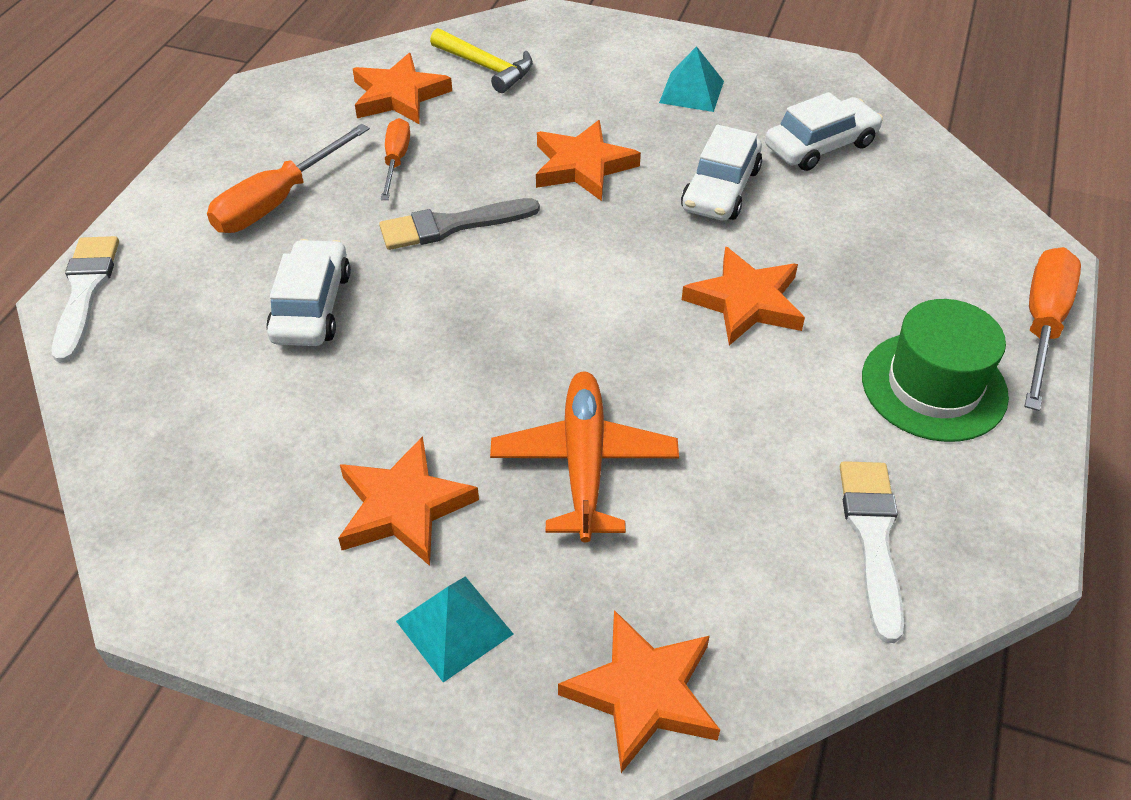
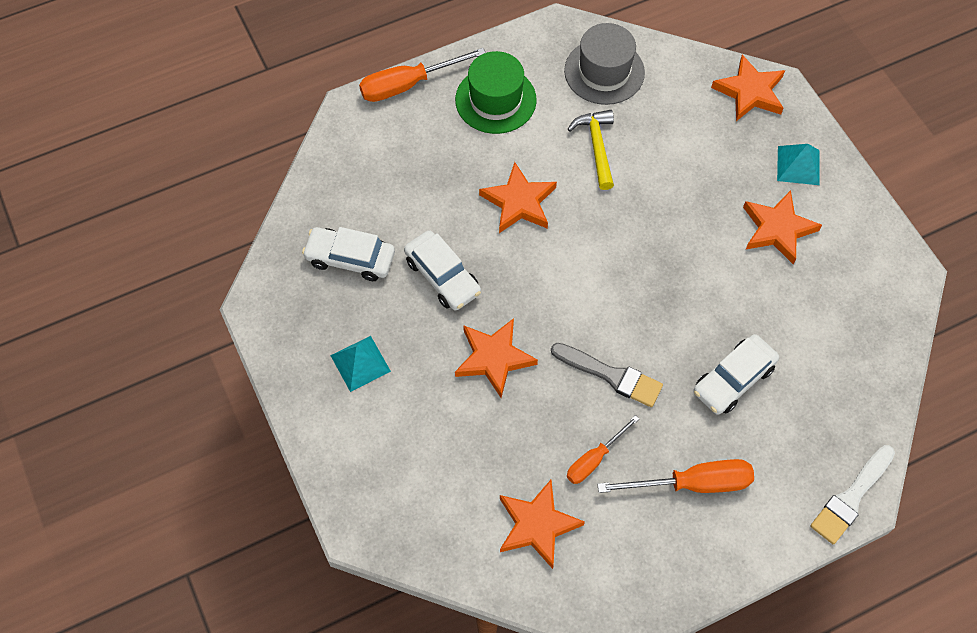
camera: 135 degrees left, 15 degrees up
(486, 67) = (454, 504): yellow hammer -> yellow hammer (596, 147)
(584, 463) = (683, 187): orange plane -> none
(720, 189) = (442, 276): white car -> white car turned 75 degrees clockwise
(872, 538) = (604, 71): white brush -> grey hat

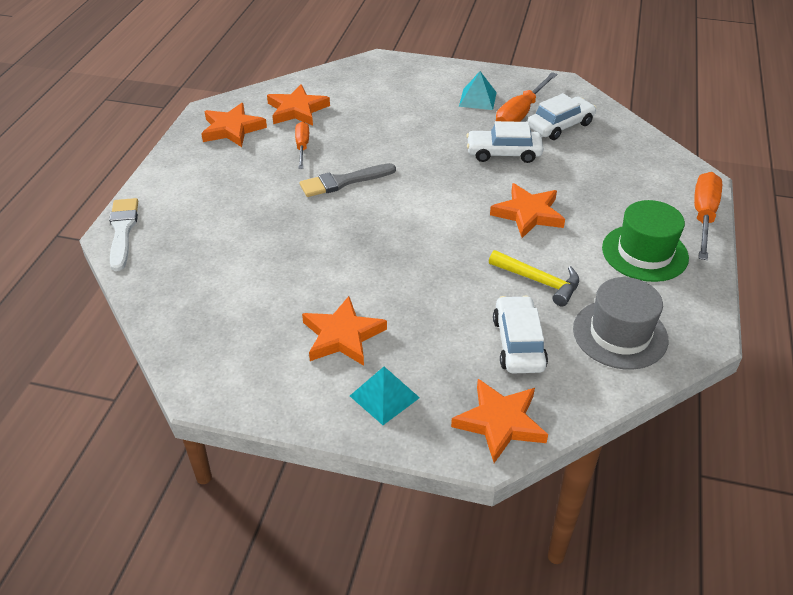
camera: 130 degrees right, 20 degrees down
(494, 358) = (418, 144): orange star -> orange star (232, 129)
(693, 483) = (232, 173): orange screwdriver -> orange screwdriver (520, 113)
(733, 379) = (266, 231): white car -> white car (518, 343)

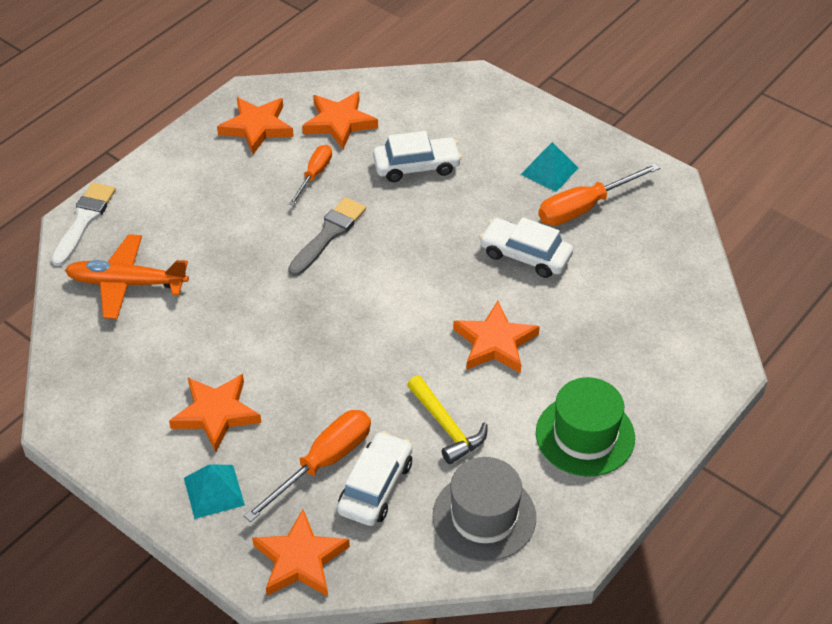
camera: 25 degrees right, 5 degrees up
(193, 264) = (127, 283): none -> orange plane
(343, 182) = (329, 234): grey brush -> grey brush turned 120 degrees clockwise
(560, 126) = (618, 239): white car -> white car (416, 166)
(703, 216) = (689, 415): orange screwdriver -> orange screwdriver (323, 463)

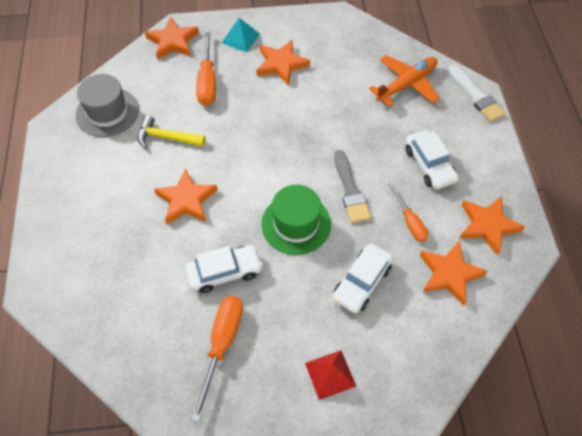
camera: 135 degrees right, 10 degrees up
(376, 487) = (172, 88): white car -> white car (429, 165)
(518, 134) = (330, 374): none -> red pyramid
(549, 171) = (275, 357): turquoise pyramid -> none
(585, 435) = (89, 186): green hat -> green hat (296, 224)

